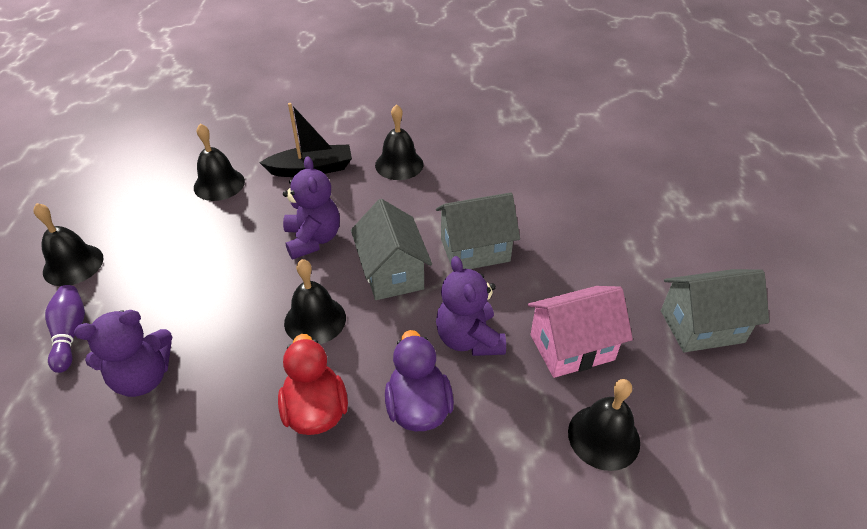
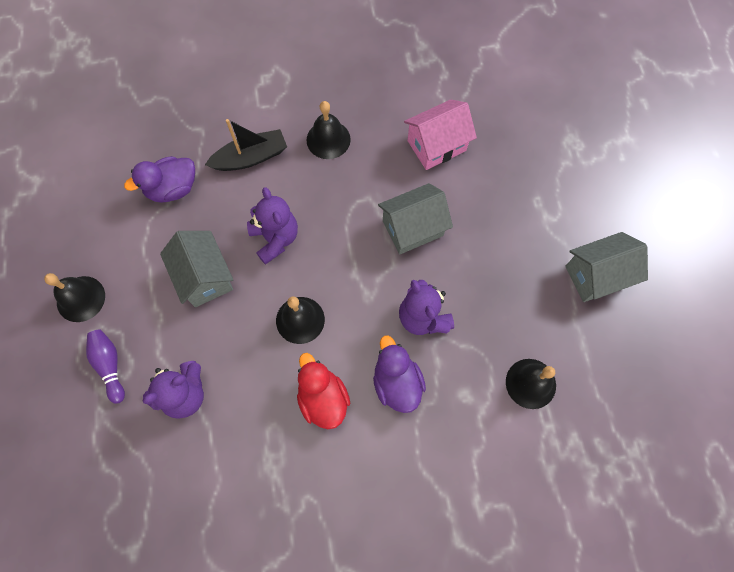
camera: 10 degrees left, 25 degrees up
(219, 184) = (172, 189): black bell -> purple duck
(392, 273) = (350, 263): grey house -> grey house (204, 277)
(572, 347) = (501, 311): pink house -> pink house (436, 145)

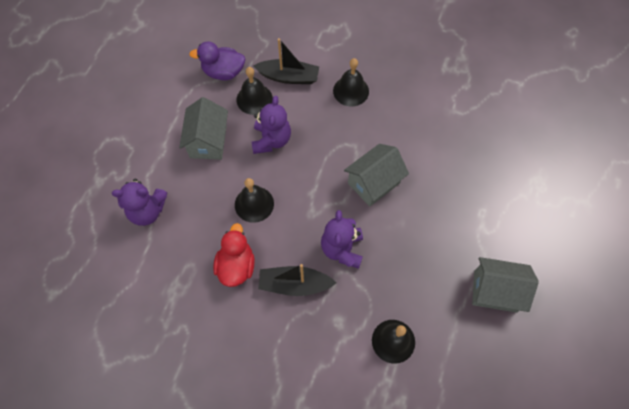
camera: 30 degrees right, 5 degrees down
(80, 298) = (121, 114): black bell -> black bell (254, 99)
(110, 365) = (112, 166): purple bowling pin -> none
(396, 382) = (294, 284): purple duck -> black boat
(412, 228) = (373, 183): grey house -> grey house turned 45 degrees counterclockwise
(436, 145) = (428, 133): pink house -> none

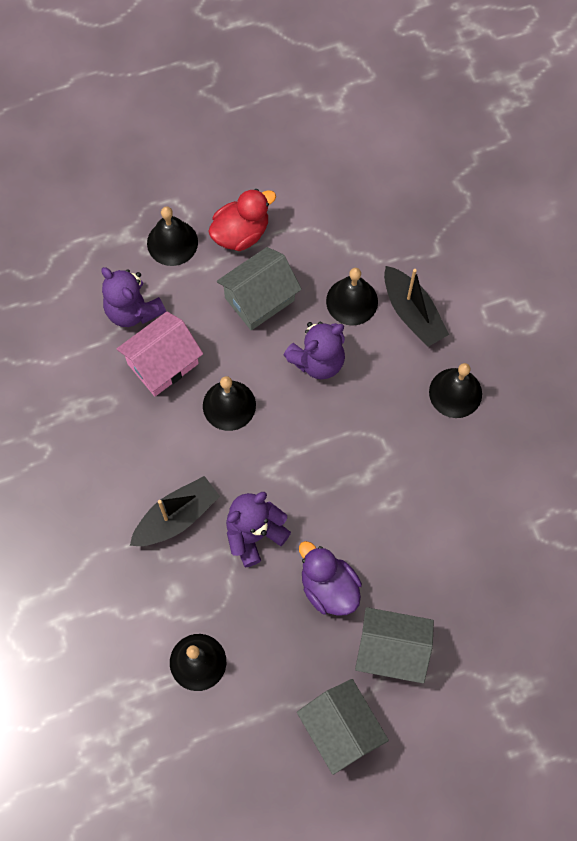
camera: 50 degrees right, 5 degrees up
(129, 159) = (172, 242): none -> black bell
(195, 220) = (163, 364): none -> pink house
(223, 72) = (356, 241): purple duck -> purple duck (328, 587)
(236, 266) = (148, 444): red duck -> red duck (241, 233)
(294, 284) = (176, 517): black boat -> black boat turned 90 degrees clockwise
(373, 183) = (360, 507): grey house -> grey house (391, 650)

